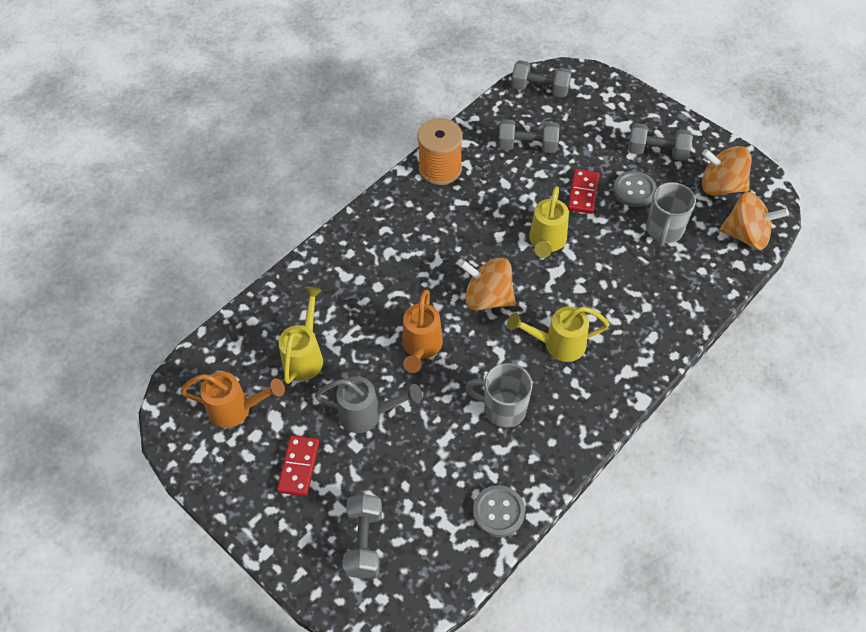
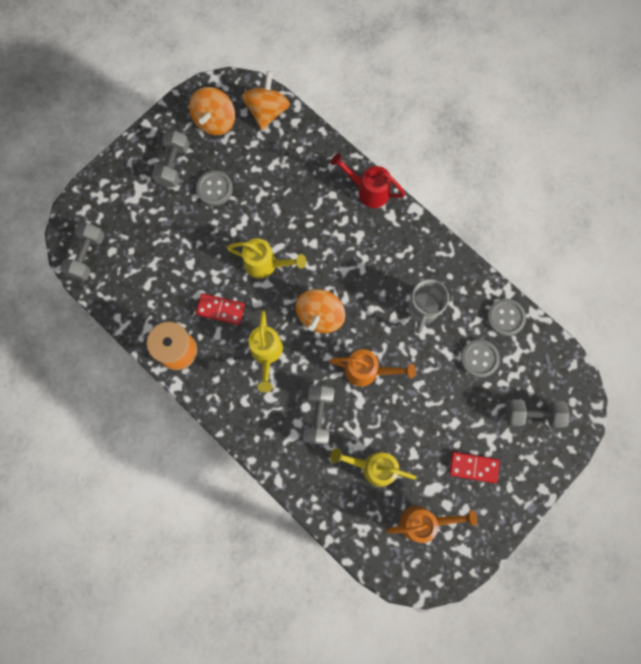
camera: 90 degrees left, 20 degrees up
(237, 409) = (424, 522): orange watering can -> orange watering can turned 75 degrees clockwise
(368, 414) = (428, 413): grey watering can -> none
(440, 476) = (479, 358): none -> grey button
(527, 146) = (157, 272): grey dumbbell -> grey dumbbell (318, 416)
(557, 344) = (366, 265): yellow watering can -> yellow watering can (266, 354)
(583, 193) = (214, 230): red domino -> red domino (220, 310)
(659, 345) = (368, 190): none -> red watering can
(664, 231) = (259, 171): grey mug -> none

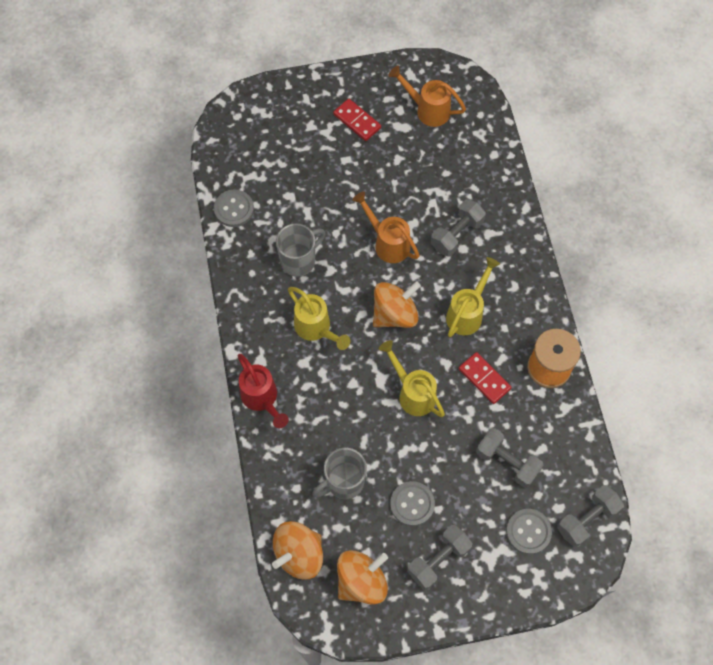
camera: 145 degrees left, 10 degrees down
(270, 173) = (344, 482): none -> grey mug
(373, 467) = (438, 170): yellow watering can -> yellow watering can (316, 329)
(479, 358) = (284, 192): grey button -> grey button (528, 532)
(532, 415) = (278, 127): grey dumbbell -> grey dumbbell (507, 462)

